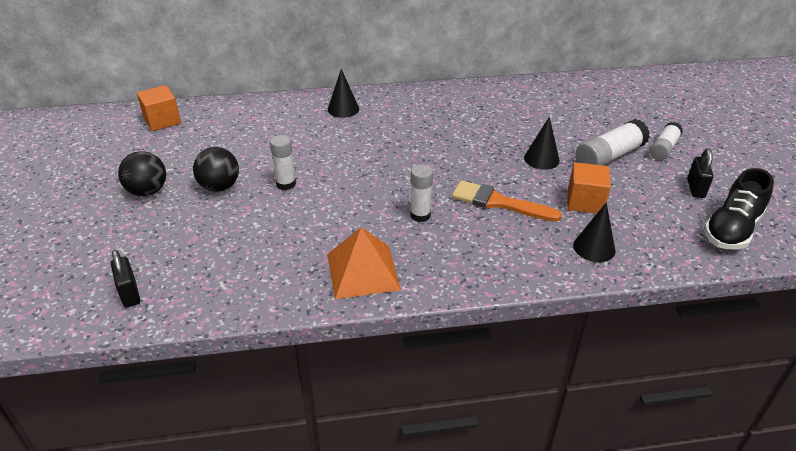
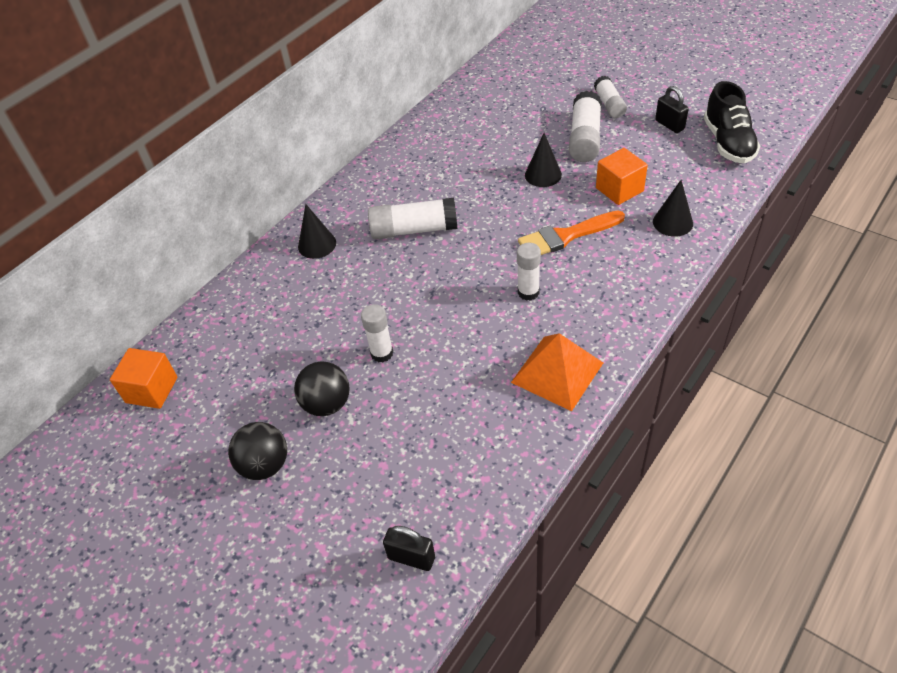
camera: 40 degrees left, 10 degrees up
(407, 136) = (414, 230): none -> white glue stick

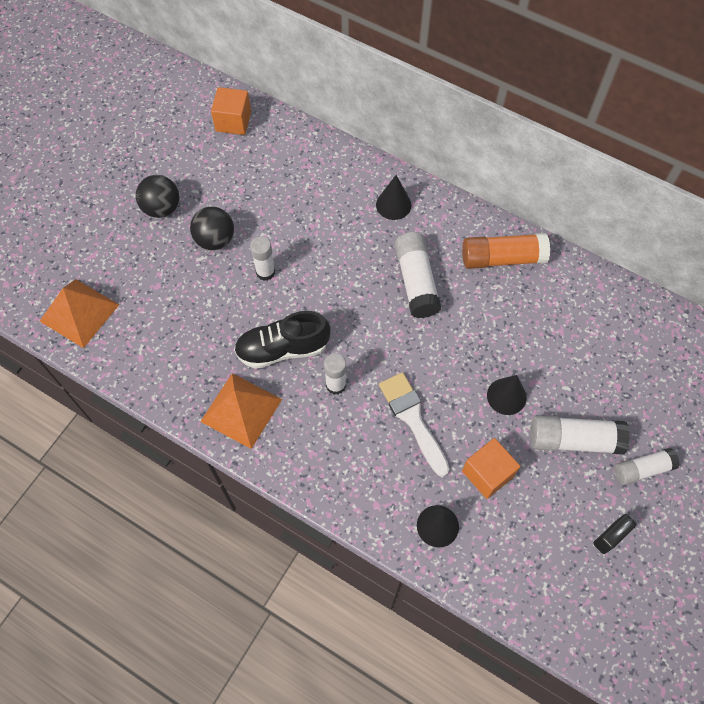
camera: 80 degrees right, 15 degrees up
(397, 171) = (502, 258): none -> orange glue stick
(411, 558) = (79, 313): black padlock -> orange pyramid
(566, 236) = (412, 419): orange brush -> white brush
(728, 143) = (581, 603): black shoe -> black shoe (282, 349)

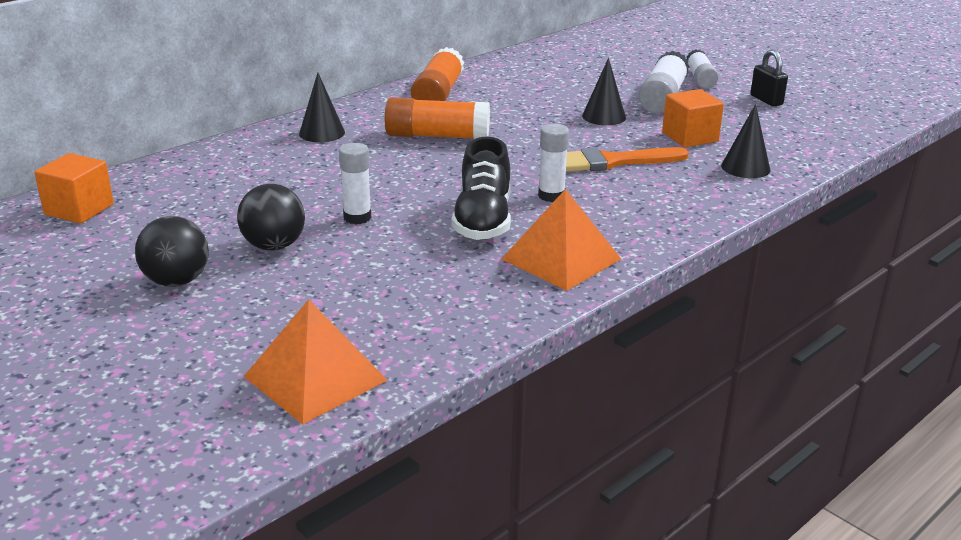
camera: 75 degrees left, 35 degrees down
(412, 419) = (613, 162): white brush -> orange brush
(416, 281) = (437, 136): white glue stick -> orange glue stick

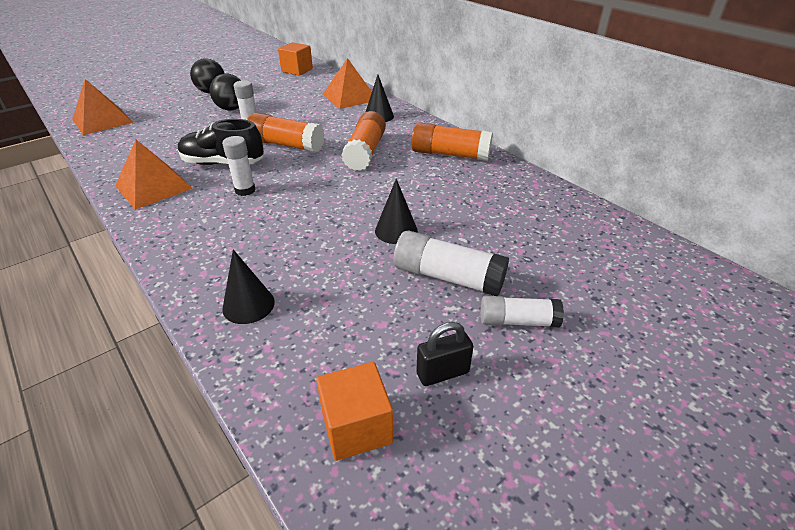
camera: 95 degrees right, 10 degrees up
(241, 155) = (350, 97): none -> orange pyramid
(419, 185) = (286, 145): none -> orange glue stick
(613, 162) = (293, 224): orange brush -> none
(690, 137) = (335, 279): orange cube -> orange cube (356, 427)

